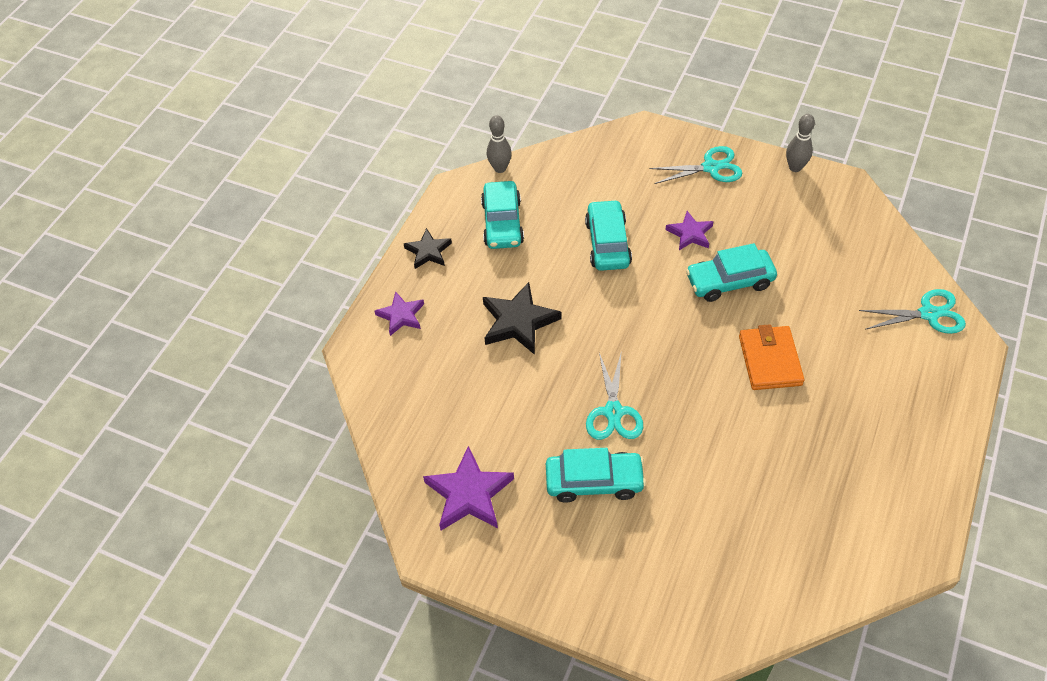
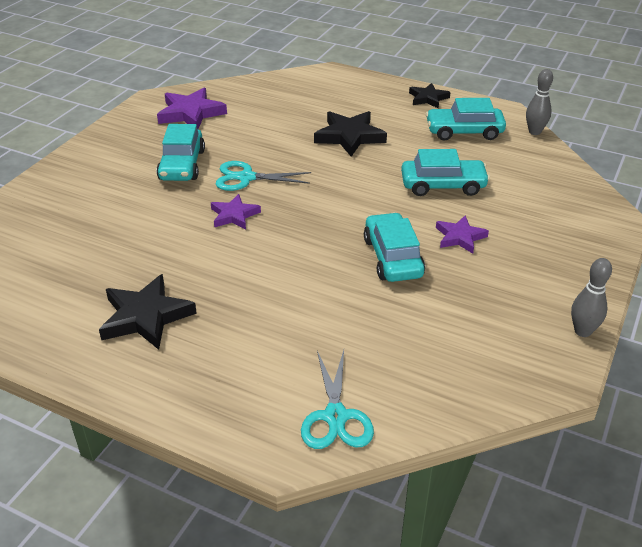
camera: 90 degrees right, 15 degrees down
(401, 315) = (360, 88): purple star -> purple star (234, 215)
(710, 167) = (566, 261): turquoise scissors -> none
(770, 360) = (285, 273): orange wallet -> none
(856, 464) = (146, 316): none -> black star

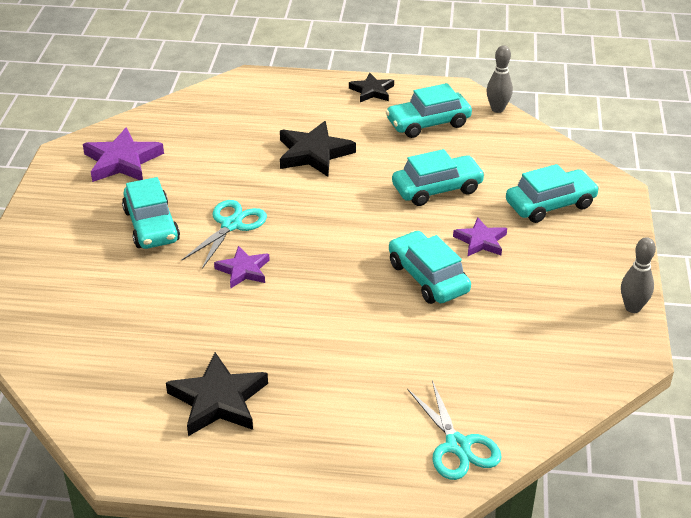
camera: 20 degrees left, 0 degrees up
(246, 178) = (231, 225): turquoise scissors -> turquoise scissors turned 135 degrees clockwise
(544, 220) = (550, 204): none -> turquoise car

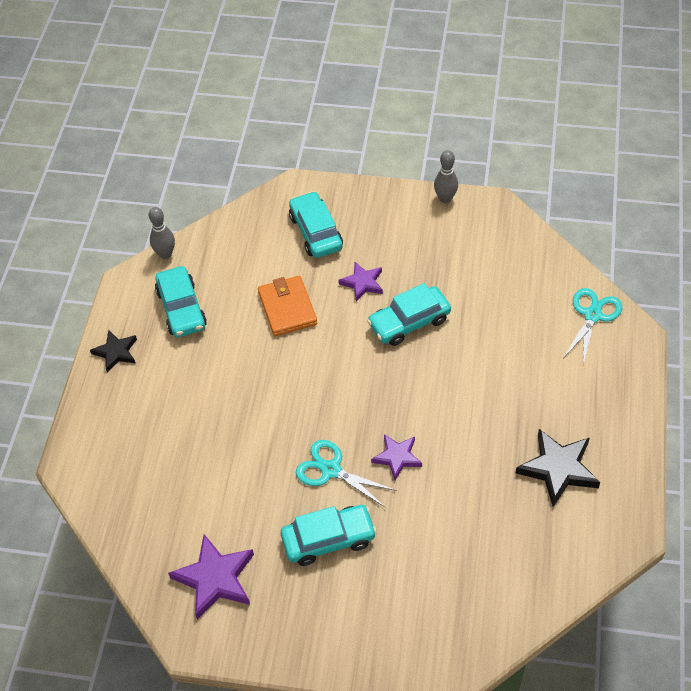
camera: 85 degrees left, 15 degrees up
(314, 153) = (221, 403): black star -> none
(437, 189) = (287, 308): turquoise car -> orange wallet
(457, 445) = (592, 315): turquoise scissors -> turquoise scissors turned 45 degrees counterclockwise

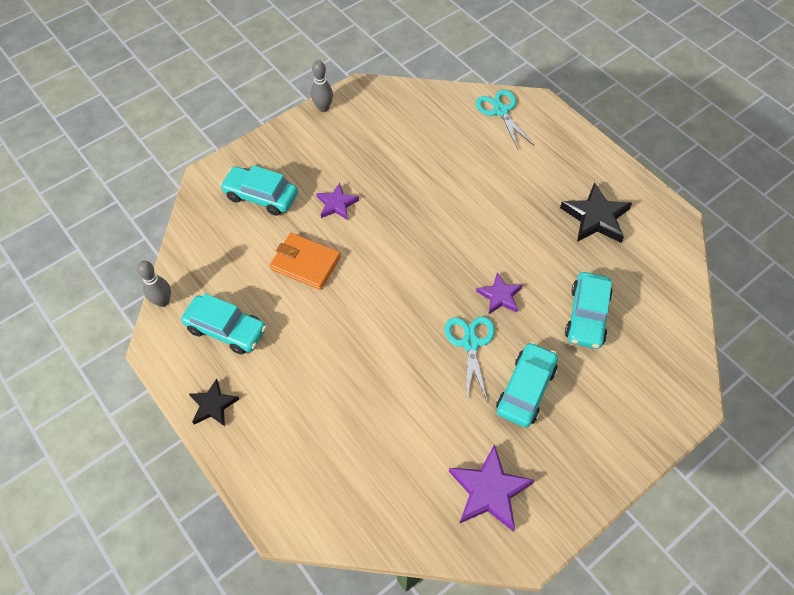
camera: 50 degrees left, 5 degrees up
(331, 470) = (470, 343): turquoise scissors -> turquoise scissors turned 105 degrees clockwise
(409, 322) = (399, 204): turquoise car -> turquoise car (587, 316)

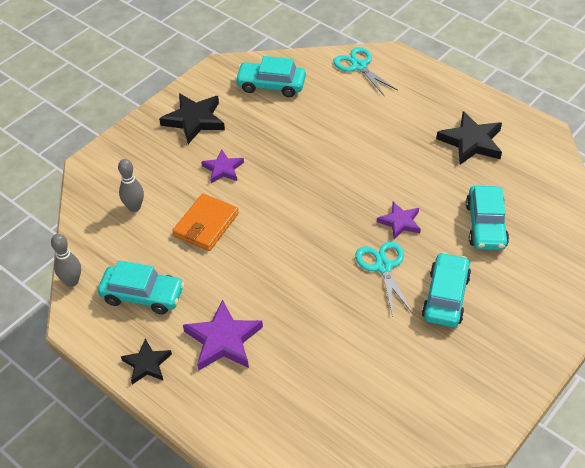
camera: 10 degrees left, 10 degrees down
(261, 196) = (146, 173): turquoise car -> turquoise car (271, 85)
(305, 263) = (206, 225): orange wallet -> orange wallet turned 75 degrees counterclockwise
(321, 145) = (194, 120): none -> black star
(323, 108) = (188, 88): grey bowling pin -> grey bowling pin (134, 207)
(489, 491) = (434, 389): purple star -> purple star (223, 340)

